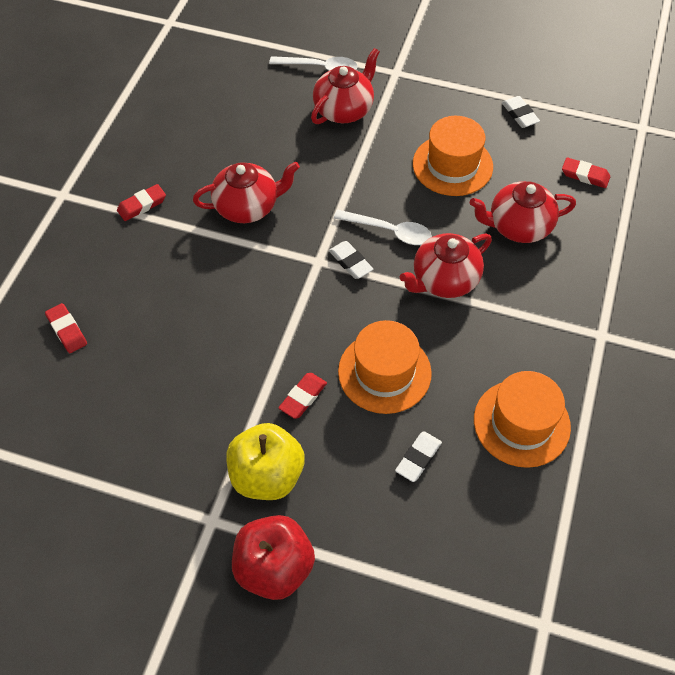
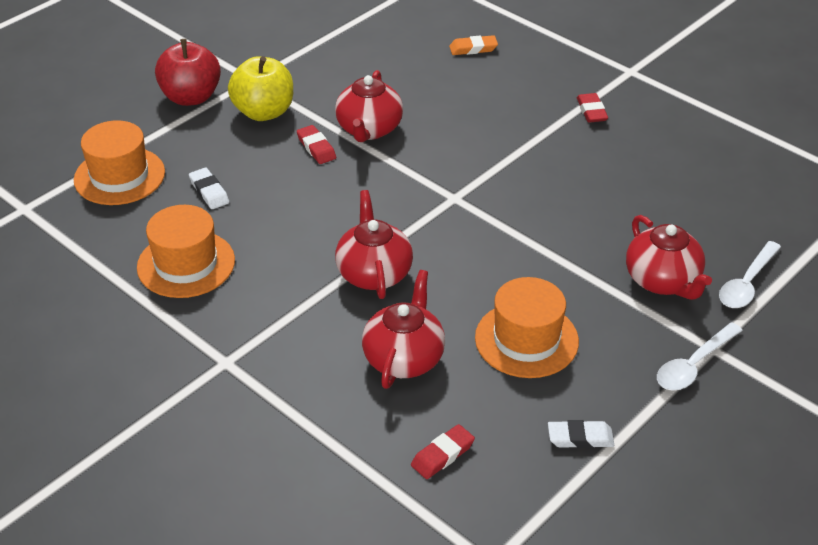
camera: 115 degrees right, 15 degrees down
(67, 330) = (473, 48): red eraser -> orange eraser
(247, 207) = (552, 172): red teapot -> red teapot (369, 129)
(350, 262) = (439, 218): white eraser -> none
(384, 372) = (303, 200): orange hat -> orange hat (119, 176)
(390, 231) = (460, 257): white spoon -> white spoon (693, 365)

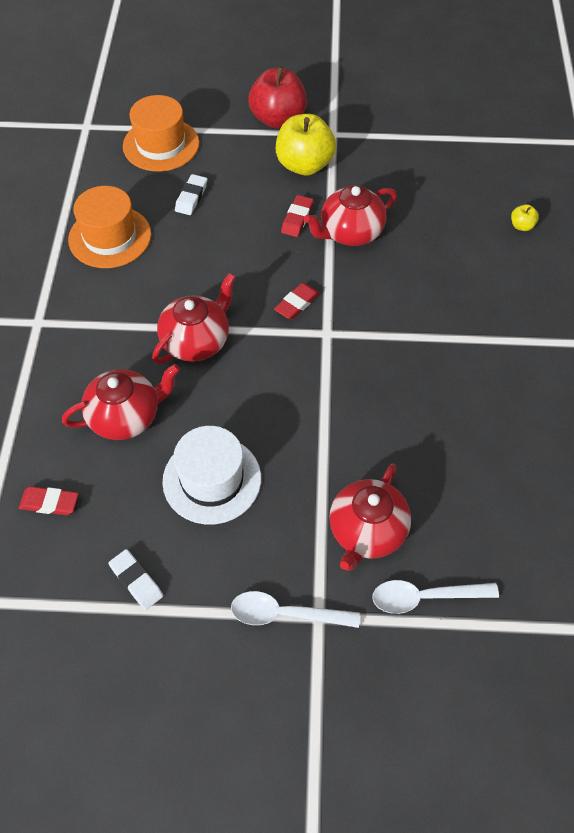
camera: 50 degrees right, 15 degrees up
(473, 48) = (521, 226): orange eraser -> yellow apple
(526, 339) = (212, 479): orange hat -> white hat
(591, 111) = (533, 351): red eraser -> red eraser (297, 304)

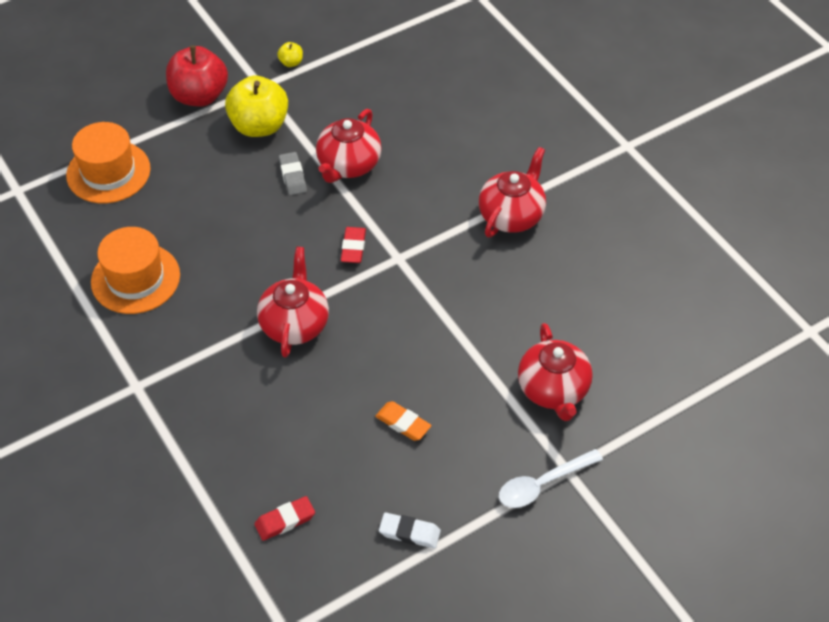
camera: 35 degrees left, 5 degrees down
(125, 417) = (288, 417): red teapot -> red teapot (511, 215)
(191, 197) = (180, 205): white eraser -> none
(212, 479) = (403, 423): white hat -> orange eraser
(297, 218) = (292, 176): red eraser -> grey eraser
(424, 597) = (631, 410): white spoon -> none
(521, 226) = (483, 89): yellow apple -> yellow apple (291, 63)

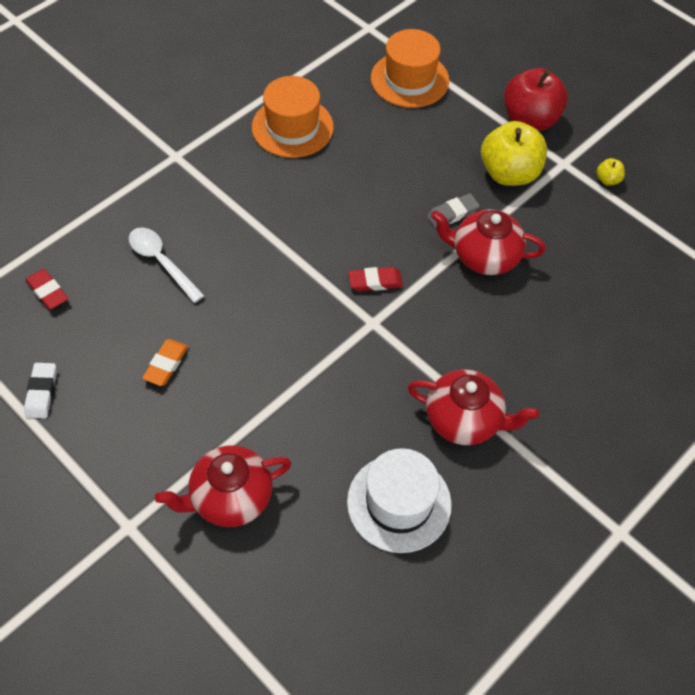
camera: 75 degrees right, 5 degrees up
(294, 324) = (267, 253): red teapot -> none
(542, 484) = (108, 503): white spoon -> white spoon (161, 262)
(579, 274) = (399, 503): none -> white hat

